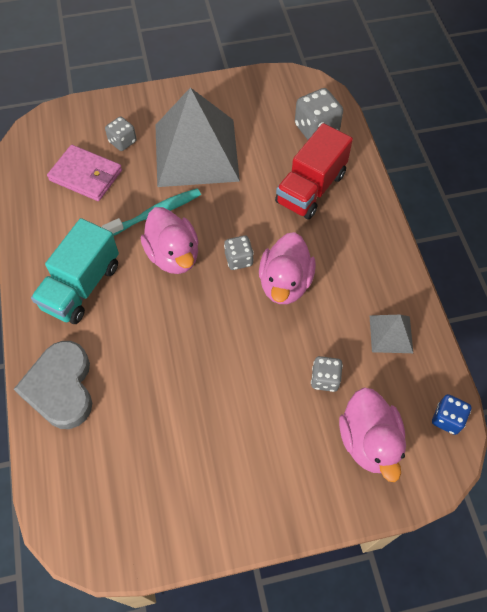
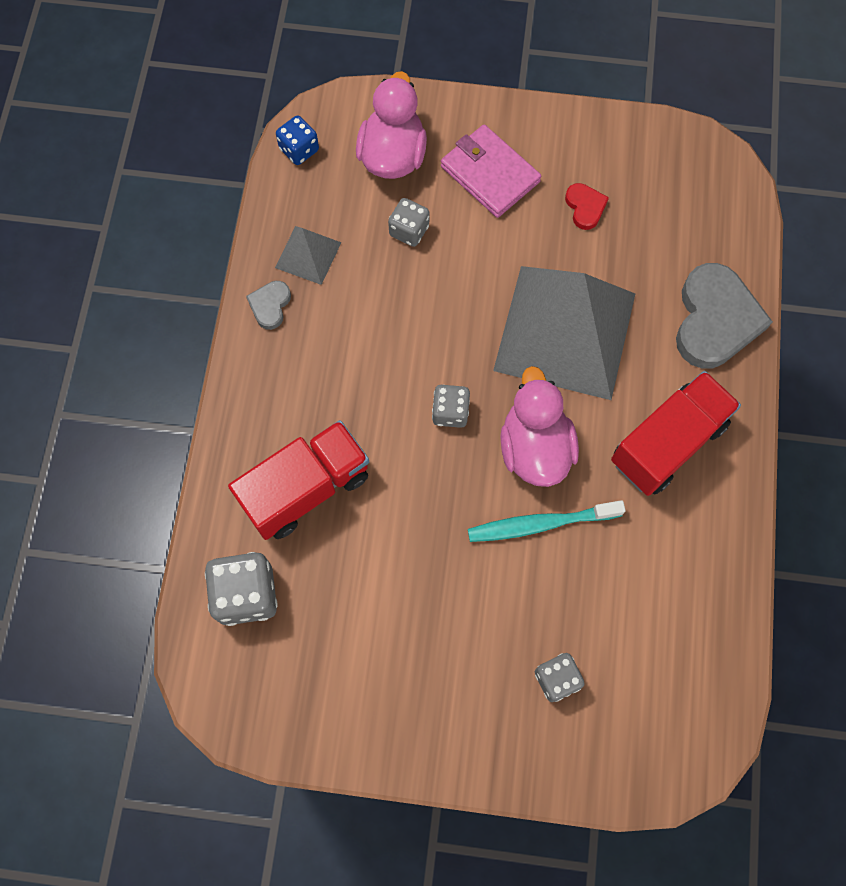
camera: 160 degrees left, 10 degrees up
(81, 286) = (667, 443): turquoise truck -> red truck
(86, 175) = (628, 630): pink wallet -> pink wallet (490, 174)
(189, 450) = (585, 207): none -> red heart
(196, 152) = (447, 616): grey pyramid -> grey pyramid (565, 332)
(285, 283) = (404, 359): pink duck -> none
(396, 288) = (270, 305): none -> grey heart

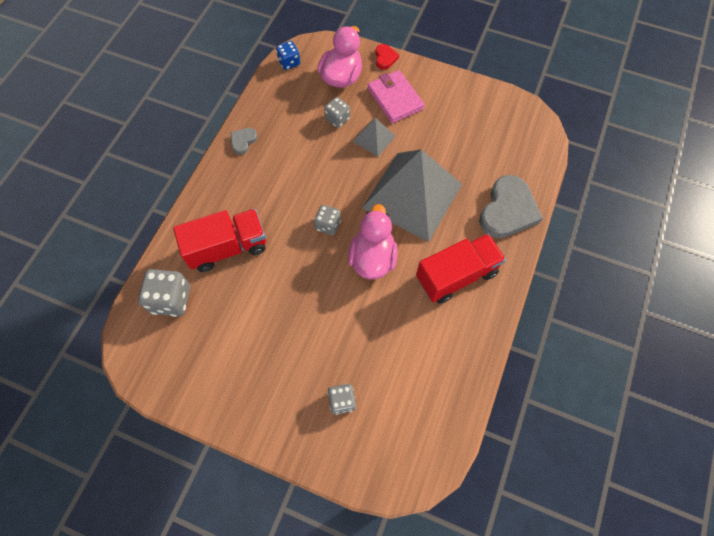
camera: 15 degrees right, 5 degrees down
(308, 255) = (274, 119): grey pyramid -> grey pyramid (374, 138)
(540, 524) = (362, 304): turquoise toothbrush -> none
(585, 207) = (446, 129): red heart -> red heart (385, 58)

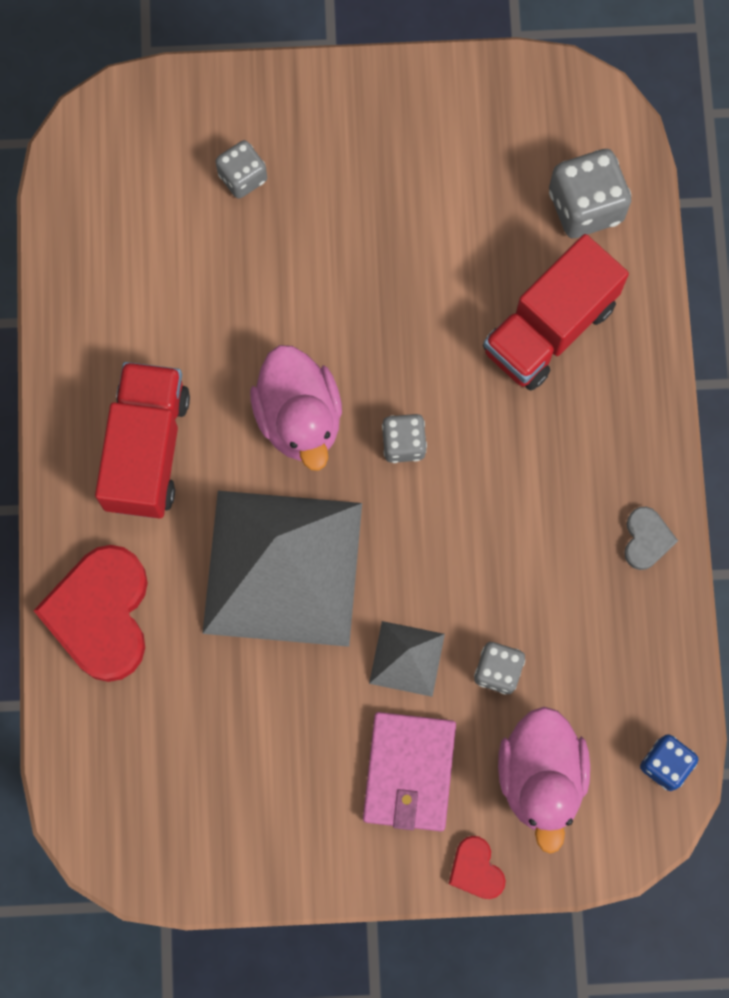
camera: 155 degrees right, 10 degrees up
(395, 98) = (409, 772): pink wallet -> pink wallet turned 60 degrees clockwise
(456, 275) = (147, 450): red truck -> red truck turned 150 degrees clockwise
(507, 210) = (101, 614): grey heart -> red heart

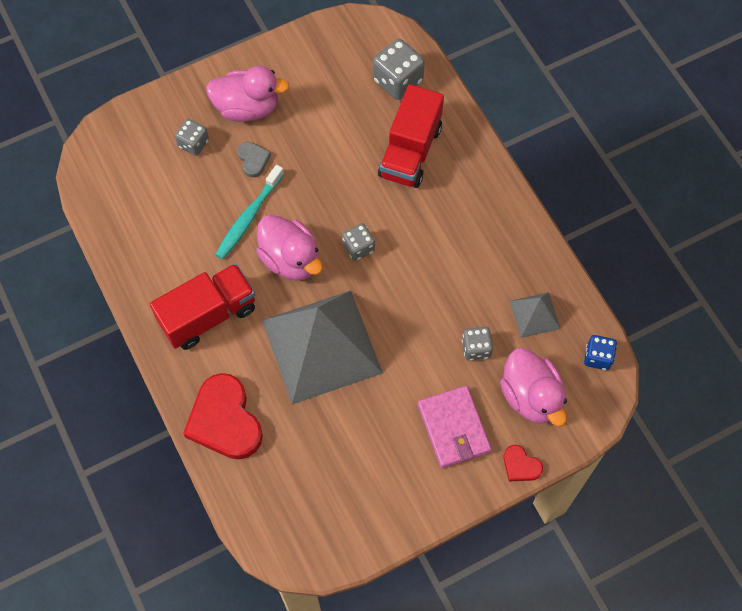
camera: 25 degrees left, 10 degrees down
(147, 450) = (208, 315): red truck -> red truck turned 75 degrees clockwise
(269, 327) = (249, 217): none -> turquoise toothbrush
(345, 153) = (247, 107): none -> pink duck
(407, 658) = (420, 364): grey pyramid -> grey pyramid (535, 314)
(646, 539) = (523, 240): grey heart -> grey heart (253, 160)

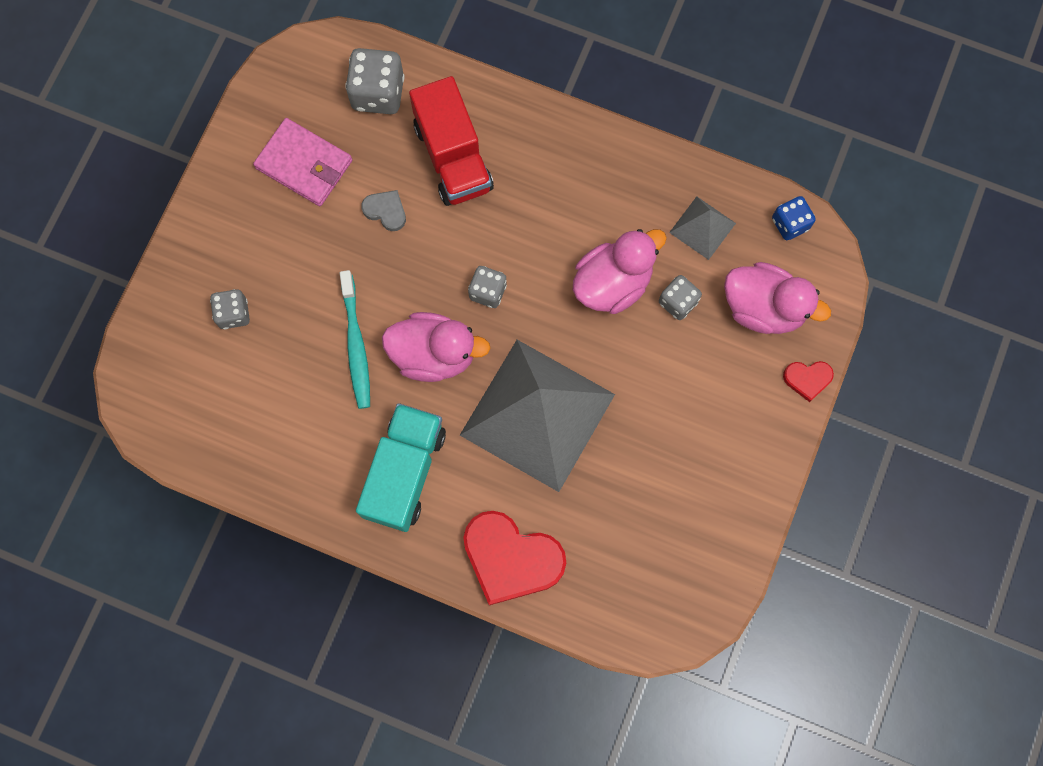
camera: 40 degrees left, 10 degrees up
(208, 315) = (404, 472): red truck -> turquoise truck
(247, 107) = (254, 235): pink duck -> pink duck (612, 283)
(253, 160) = (308, 284): grey heart -> grey heart (386, 211)
(453, 428) = (721, 393): pink wallet -> pink wallet (304, 164)

